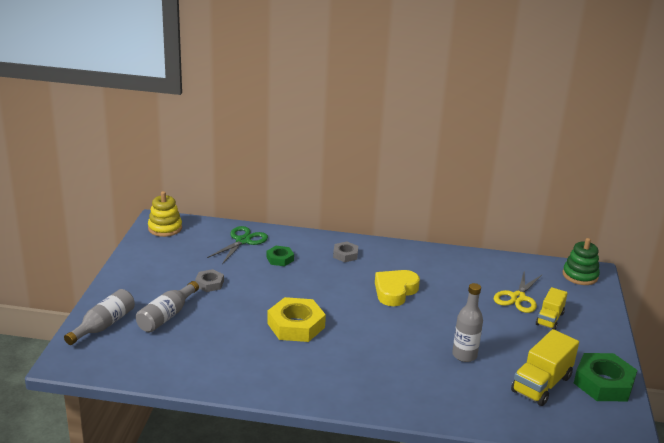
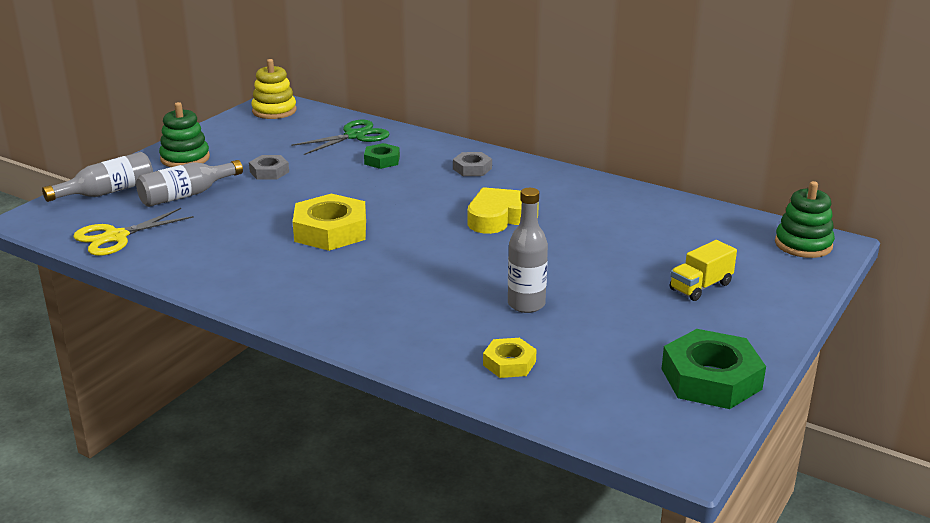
camera: 25 degrees right, 0 degrees up
(136, 283) = (185, 158): none -> green stacking toy
(489, 401) = (509, 363): none -> yellow nut
(518, 297) = (675, 254): yellow scissors -> yellow scissors (115, 237)
(541, 384) = (609, 360): yellow truck -> none

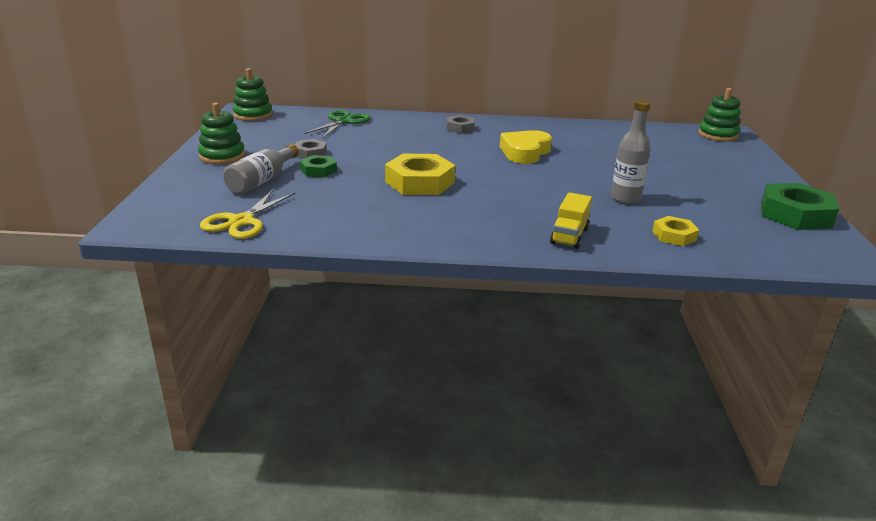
camera: 30 degrees left, 0 degrees up
(108, 192) = (184, 191): grey bottle -> none
(274, 111) = (253, 115): yellow stacking toy -> green stacking toy
(382, 160) = (388, 133): green nut -> green nut (318, 170)
(700, 287) = (705, 167): yellow truck -> yellow truck (569, 236)

